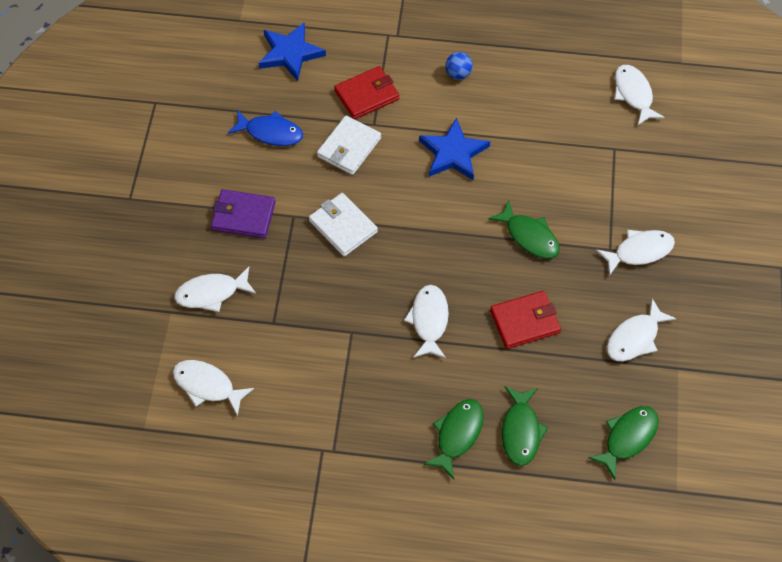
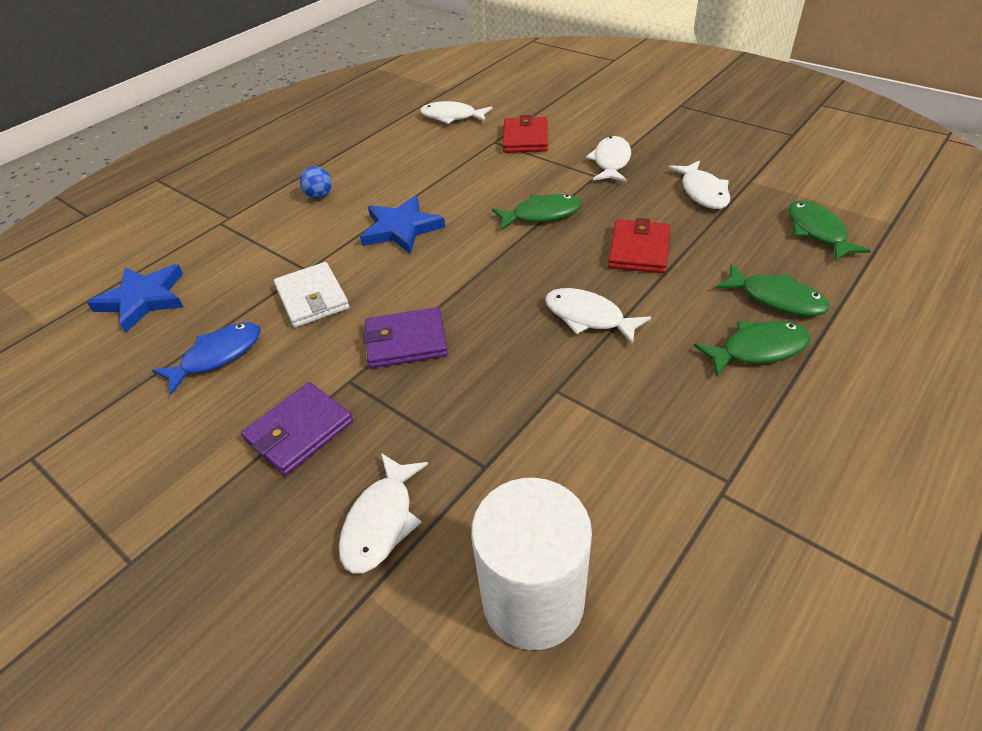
camera: 55 degrees left, 15 degrees down
(207, 386) = (533, 599): white fish -> white cylinder
(343, 226) = (406, 341): white wallet -> purple wallet
(367, 95) = (267, 261): red wallet -> red wallet (525, 138)
(457, 434) = (758, 349): green fish -> green fish turned 105 degrees clockwise

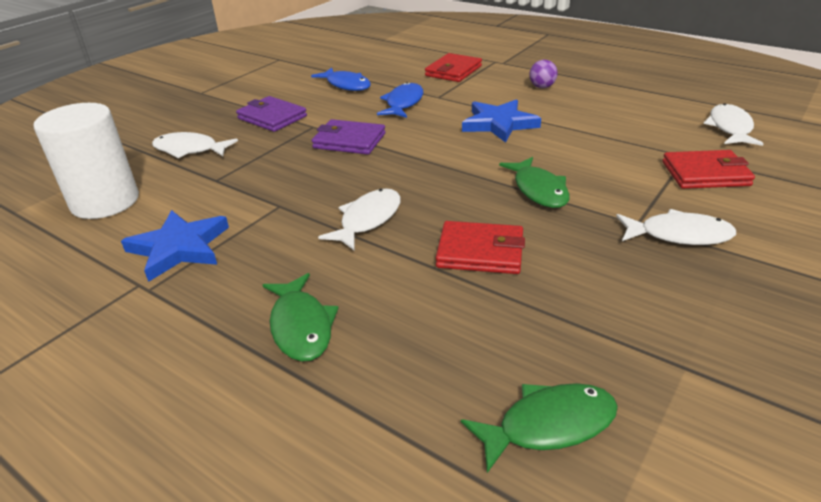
camera: 85 degrees right, 10 degrees down
(143, 299) = (405, 56): blue star -> blue star (179, 248)
(231, 256) = (453, 71): none -> red wallet
(312, 298) = (403, 103): white wallet -> blue fish
(319, 196) = (542, 87): blue ball -> purple ball
(406, 341) = (349, 141): purple wallet -> purple wallet turned 60 degrees counterclockwise
(703, 192) = (628, 311): white fish -> none
(776, 299) = (387, 354): green fish -> none

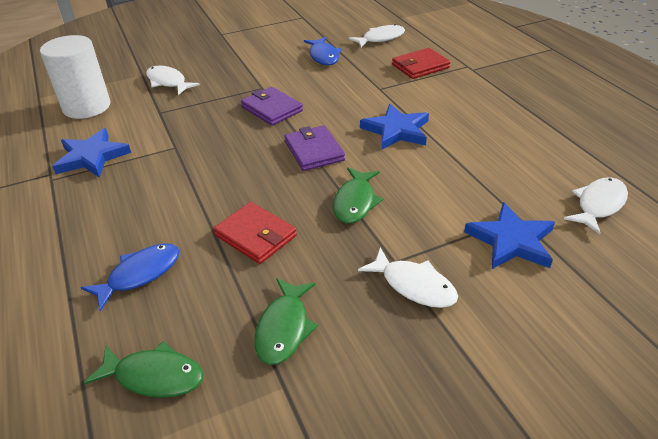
camera: 30 degrees right, 5 degrees up
(272, 117) = (243, 71): purple wallet -> purple wallet (314, 151)
(301, 326) = (98, 241): green fish -> green fish (284, 328)
(368, 220) = (214, 180): white fish -> white fish (380, 38)
(403, 103) = (346, 86): blue fish -> blue fish (140, 274)
(542, 87) = (476, 105): purple ball -> none
(705, 174) = (511, 241): red wallet -> blue star

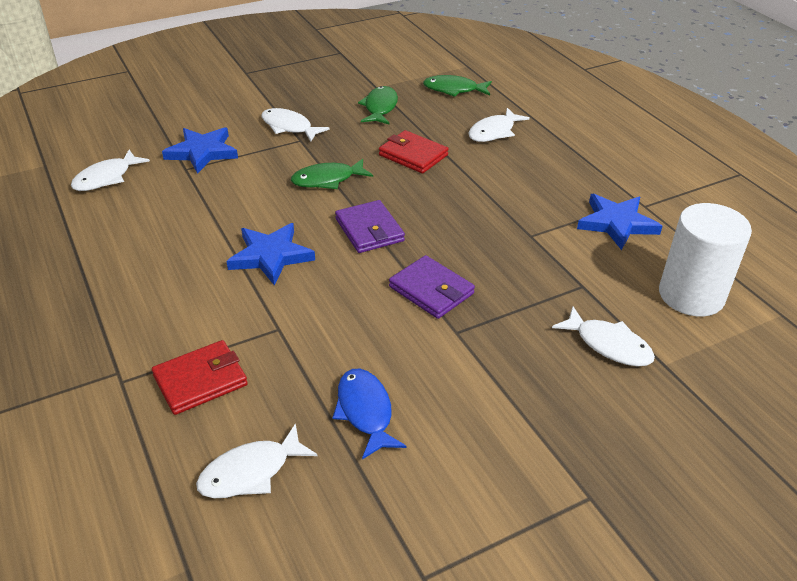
camera: 175 degrees right, 0 degrees up
(140, 274) = (494, 132): blue fish -> white fish
(355, 202) = (327, 180): green fish -> green fish turned 120 degrees counterclockwise

